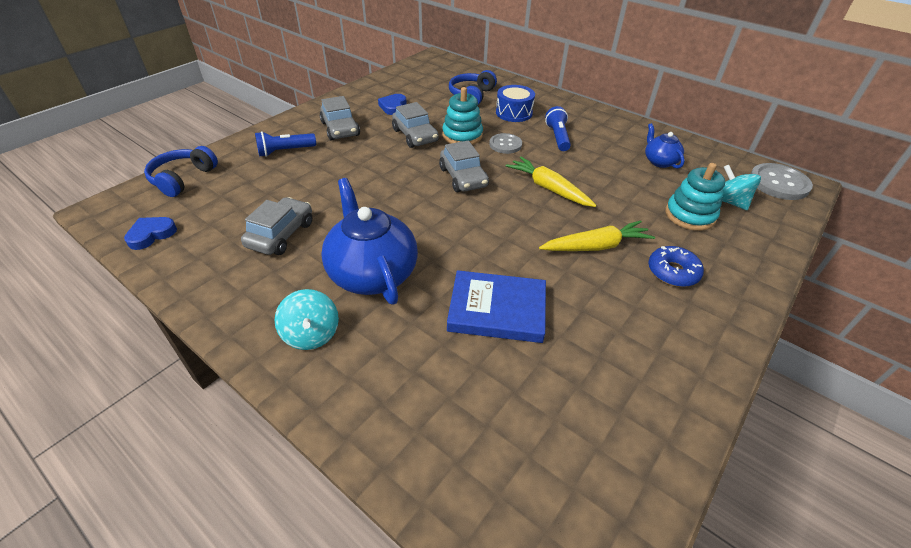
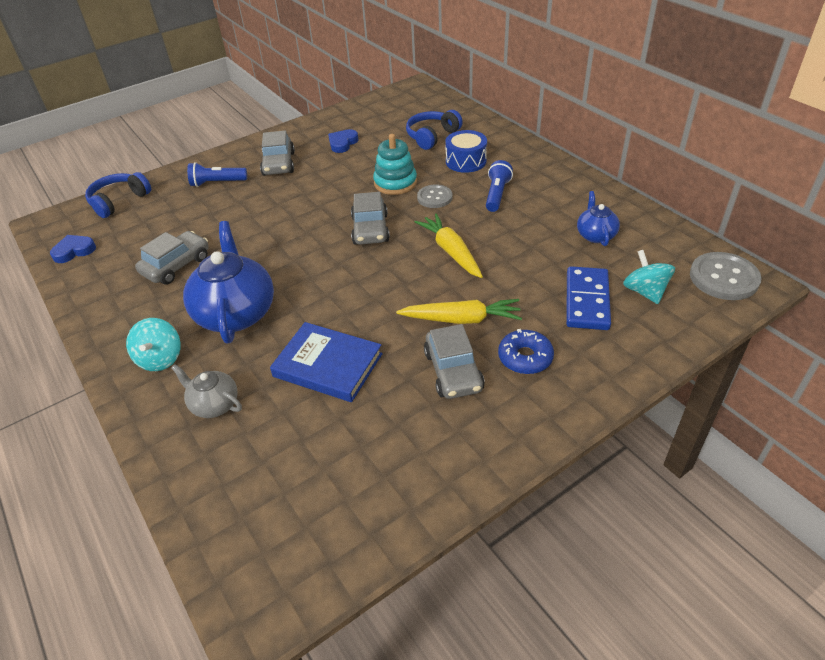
camera: 20 degrees right, 0 degrees up
(399, 373) = (214, 404): none -> grey teapot
(415, 136) = (347, 178): grey car -> grey car (453, 371)
(690, 215) = (587, 301): turquoise stacking toy -> blue domino

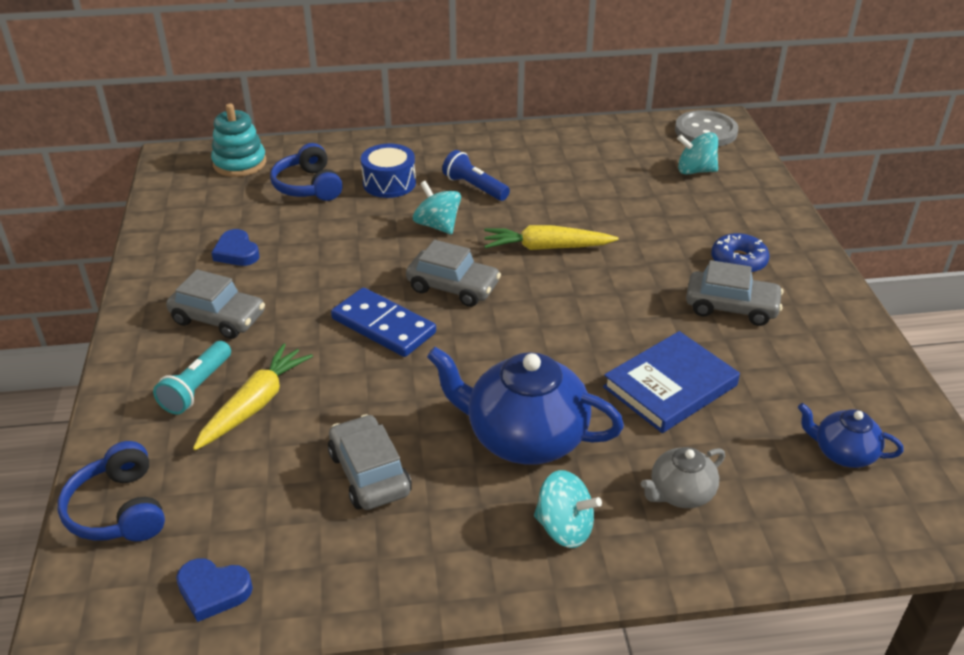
camera: 65 degrees left, 5 degrees down
(74, 251) = (213, 591): blue heart -> blue heart turned 75 degrees counterclockwise
(217, 183) = (197, 388): blue flashlight -> turquoise flashlight
(395, 183) = (377, 241): turquoise stacking toy -> turquoise stacking toy (239, 163)
(434, 197) = (437, 225): grey button -> turquoise spinning top
(461, 319) = (660, 277): yellow carrot -> yellow carrot (255, 404)
(587, 301) = (685, 202): blue domino -> blue domino (383, 326)
(595, 235) = (596, 162): blue teapot -> blue teapot (843, 453)

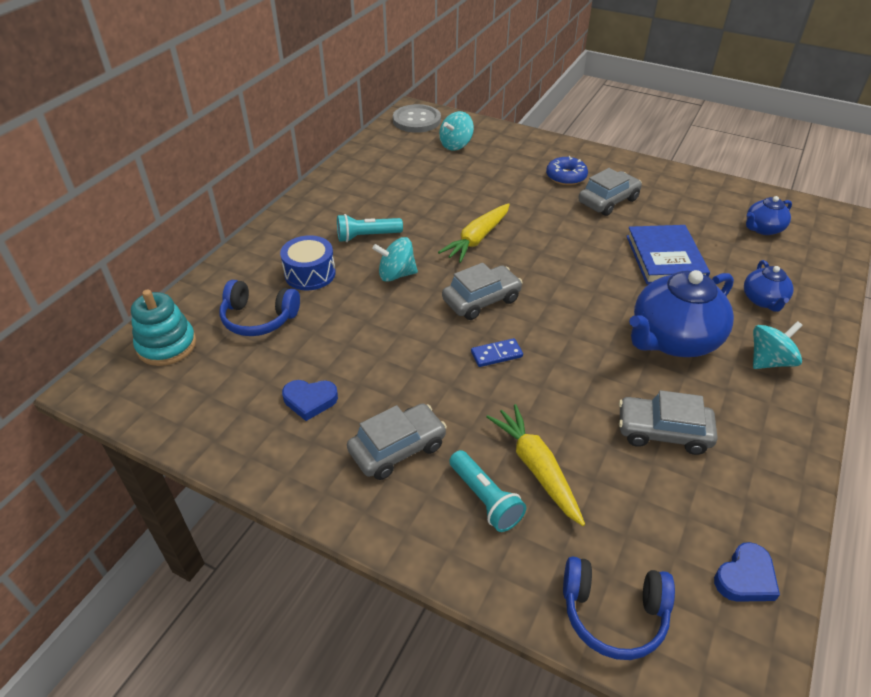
camera: 55 degrees left, 5 degrees up
(383, 326) = (496, 354): blue domino -> blue domino, size x0.54
(474, 187) = (367, 236): blue flashlight -> turquoise flashlight
(680, 493) = (763, 300): grey teapot -> blue teapot

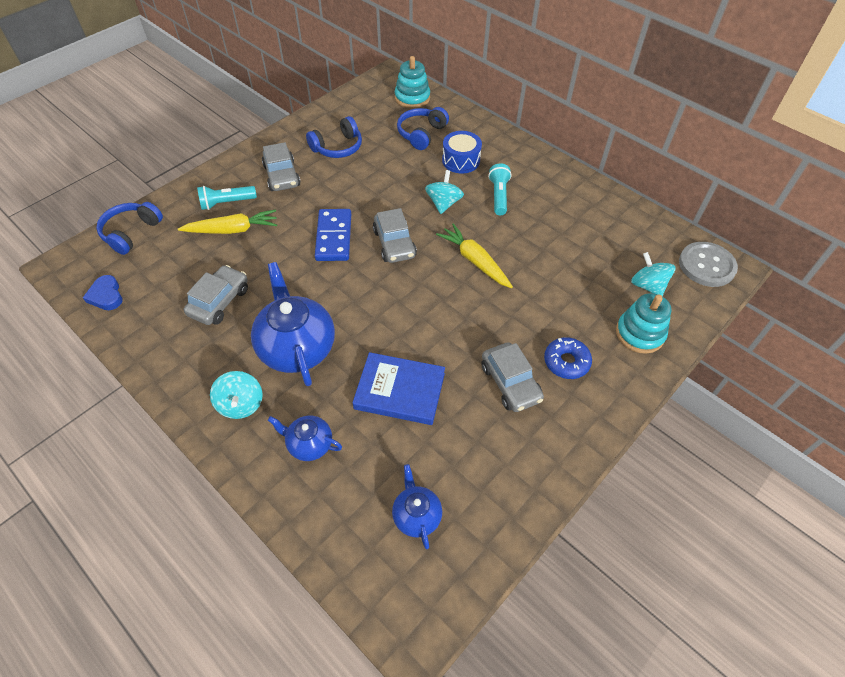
camera: 105 degrees right, 10 degrees up
(310, 400) = (338, 147): blue heart -> blue headphones
(496, 354) = (334, 237): blue domino -> blue domino, size x1.87
(512, 146) = (639, 334): none -> turquoise stacking toy

